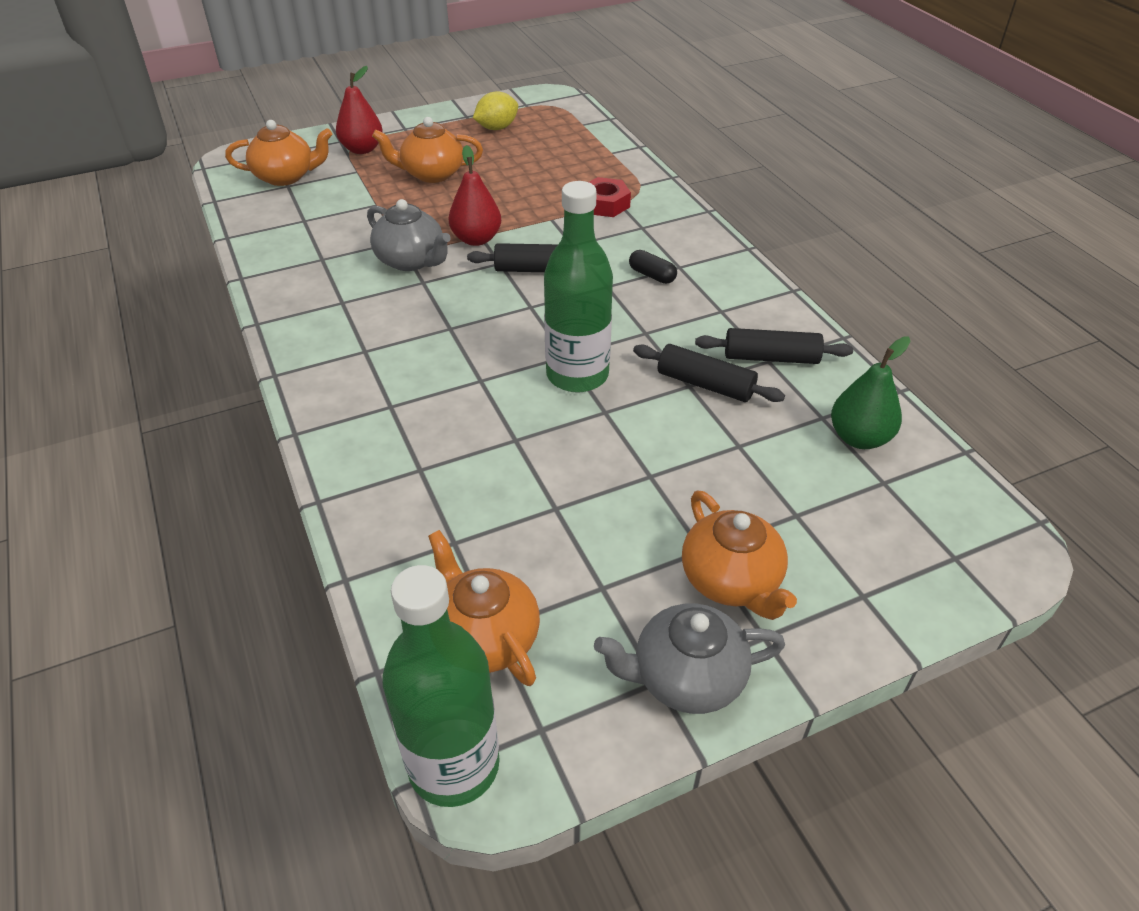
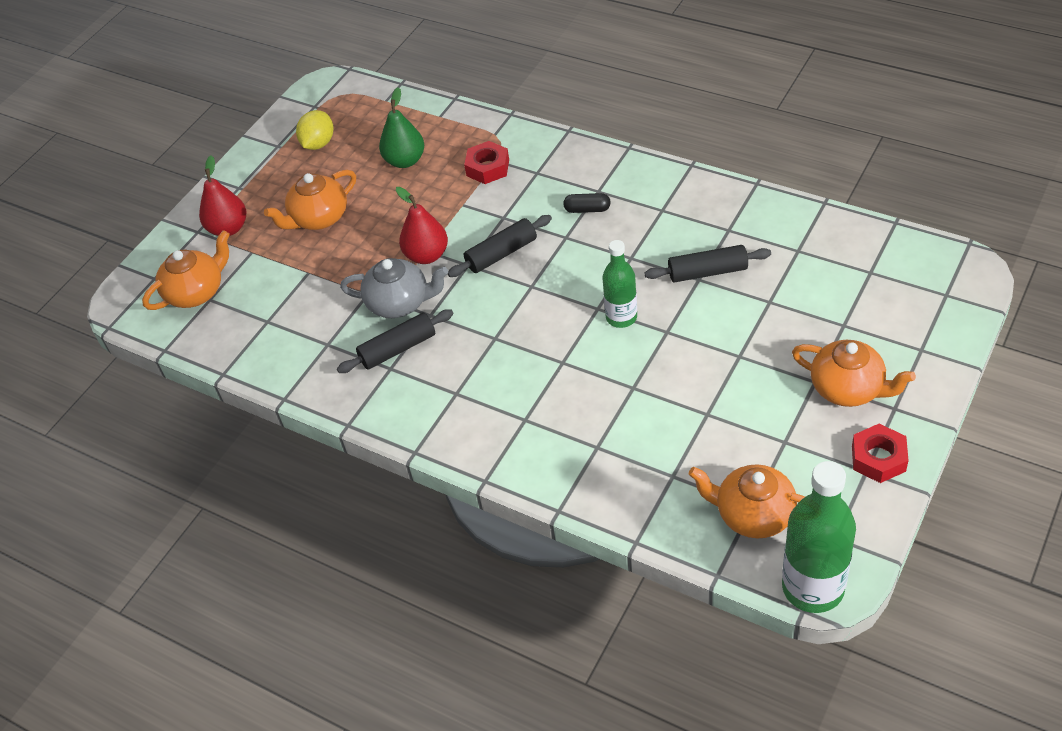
camera: 30 degrees left, 5 degrees up
(577, 375) = (621, 317): green bottle -> green bottle, size x0.61
(686, 678) = (878, 458): grey teapot -> red nut
(771, 358) = (728, 226): black rolling pin -> black rolling pin (398, 349)
(859, 438) = (831, 251): green pear -> green pear (405, 161)

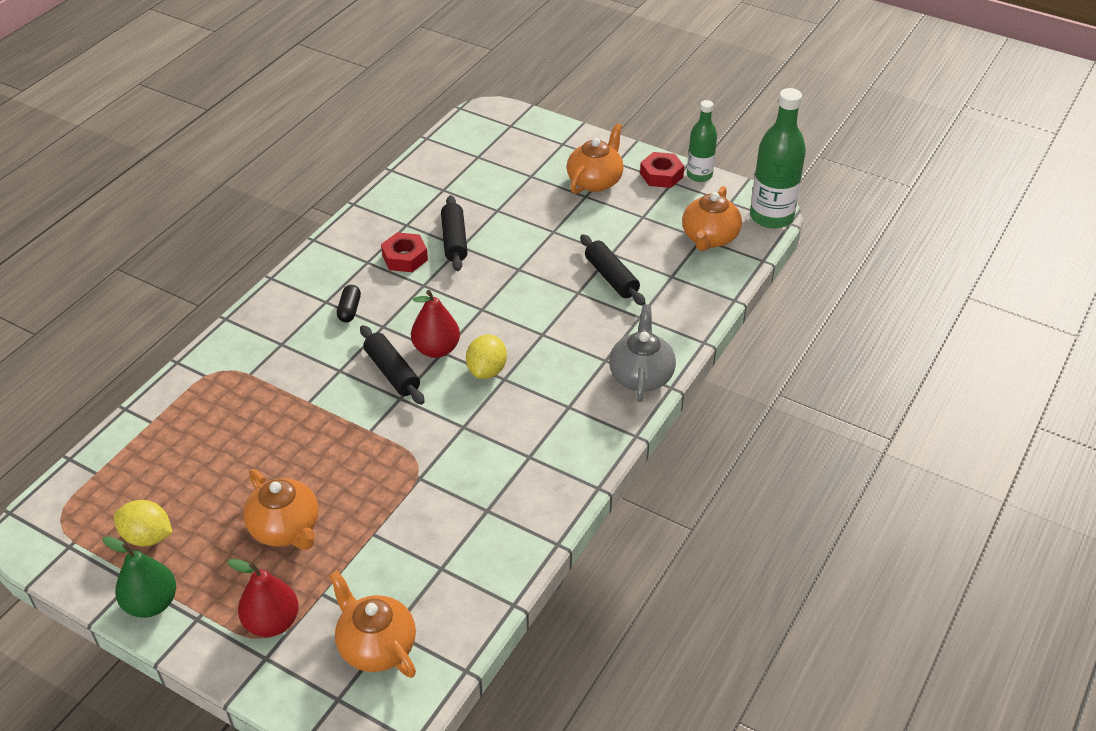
camera: 95 degrees left, 5 degrees down
(398, 349) = (504, 451): black rolling pin -> black rolling pin (611, 277)
(399, 303) = (441, 451): grey teapot -> grey teapot (641, 376)
(405, 161) = (216, 451): green pear -> green pear (151, 603)
(427, 255) = (377, 430): red pear -> red pear (436, 349)
(487, 168) = (258, 381): red nut -> red nut (405, 258)
(506, 323) = (487, 370): none -> yellow lemon
(621, 317) = (496, 295): green bottle -> green bottle (699, 175)

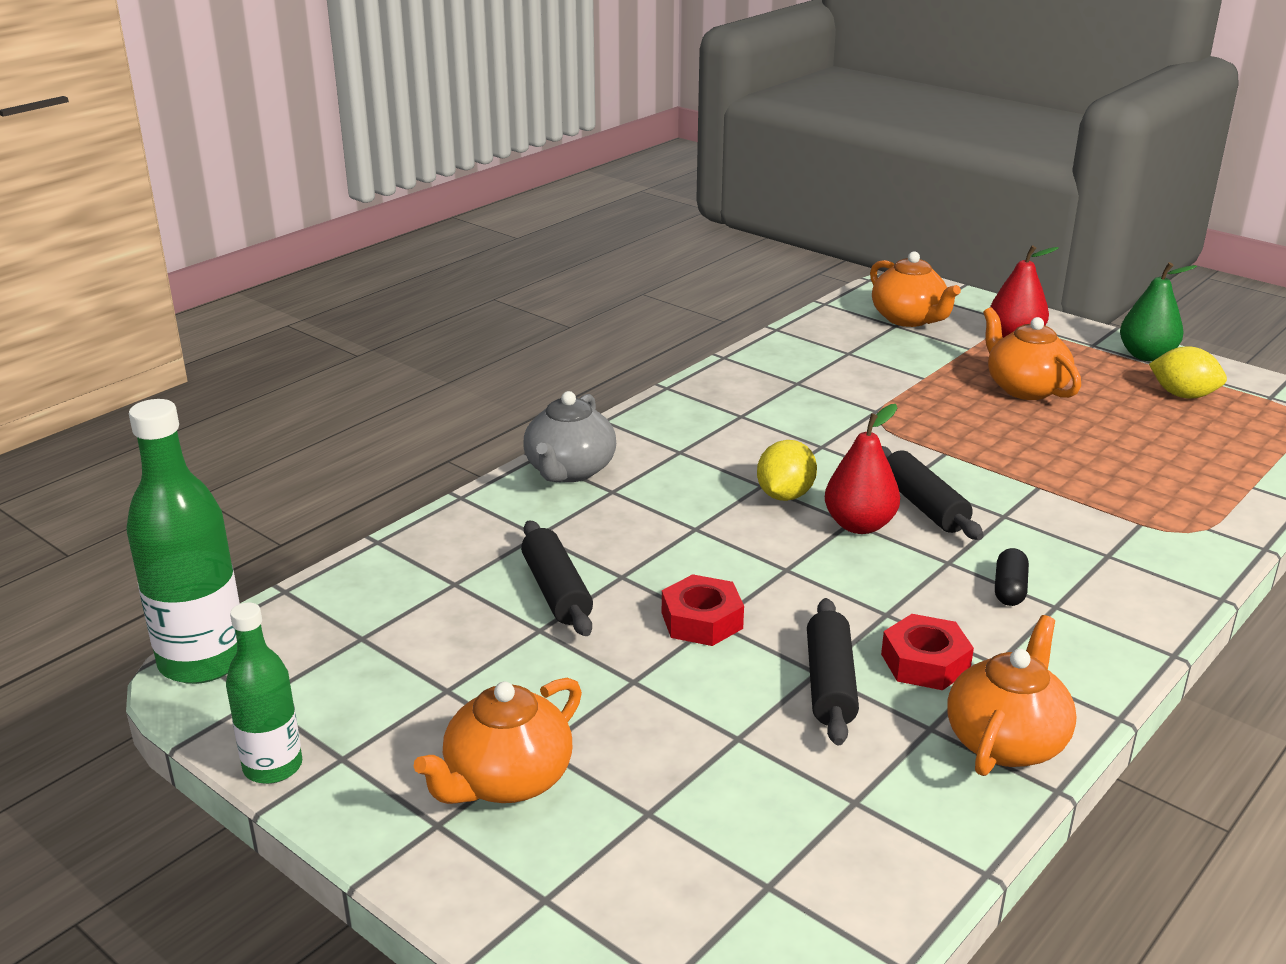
camera: 170 degrees left, 15 degrees down
(661, 175) = (354, 777): red nut -> red nut (702, 620)
(709, 238) = (347, 636): orange teapot -> orange teapot (1006, 741)

